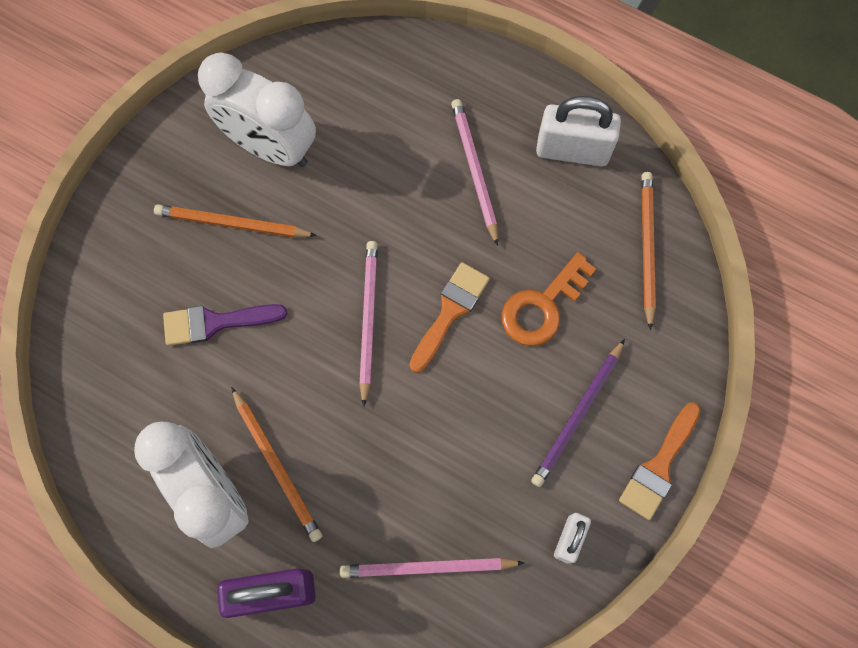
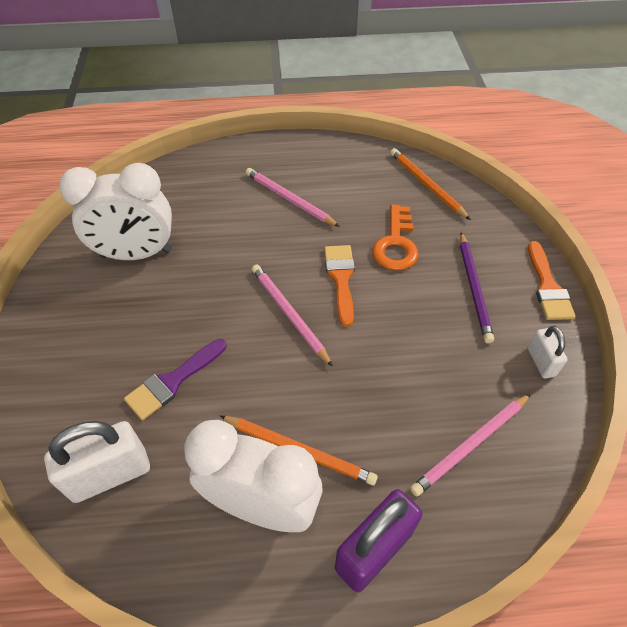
camera: 35 degrees left, 20 degrees down
(232, 224) = (140, 312): orange pencil -> none
(572, 150) = (340, 162): white padlock -> white padlock (110, 475)

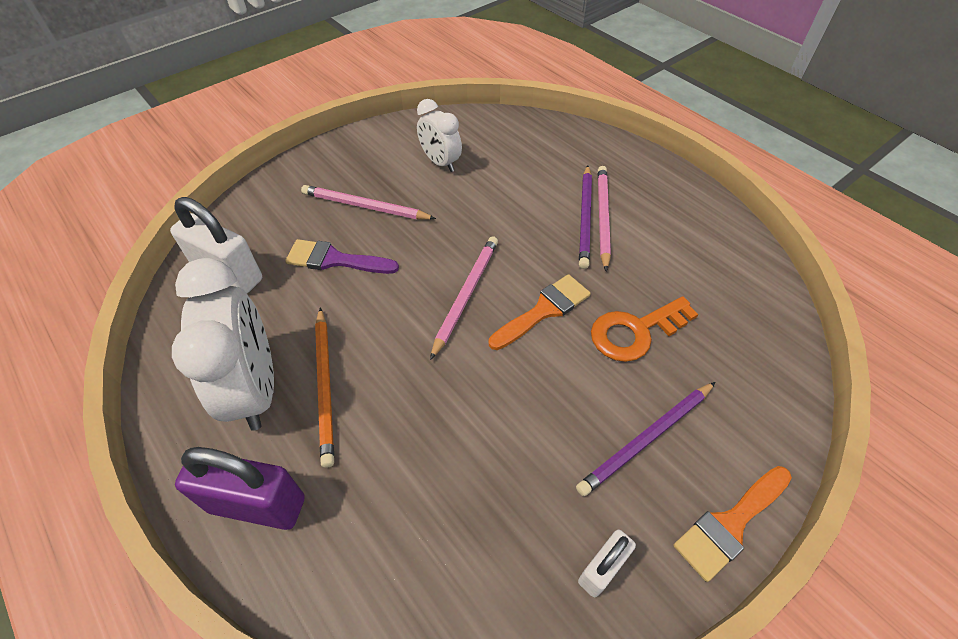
camera: 55 degrees right, 0 degrees up
(136, 254) = (440, 162): white clock -> white clock, size x0.58
(281, 208) = (585, 218): none -> purple pencil
(426, 185) = (753, 314): orange pencil -> none
(471, 445) = (428, 540): pink pencil -> pink pencil (365, 206)

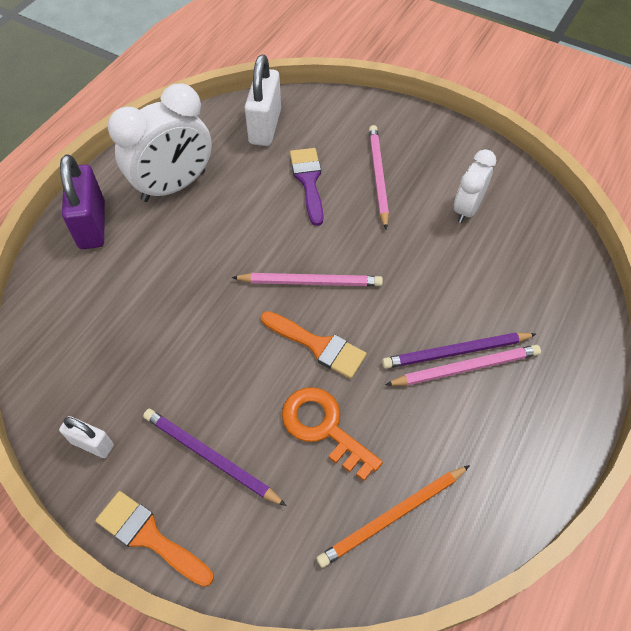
camera: 70 degrees right, 5 degrees up
(325, 386) = (189, 223): orange pencil -> orange pencil (392, 516)

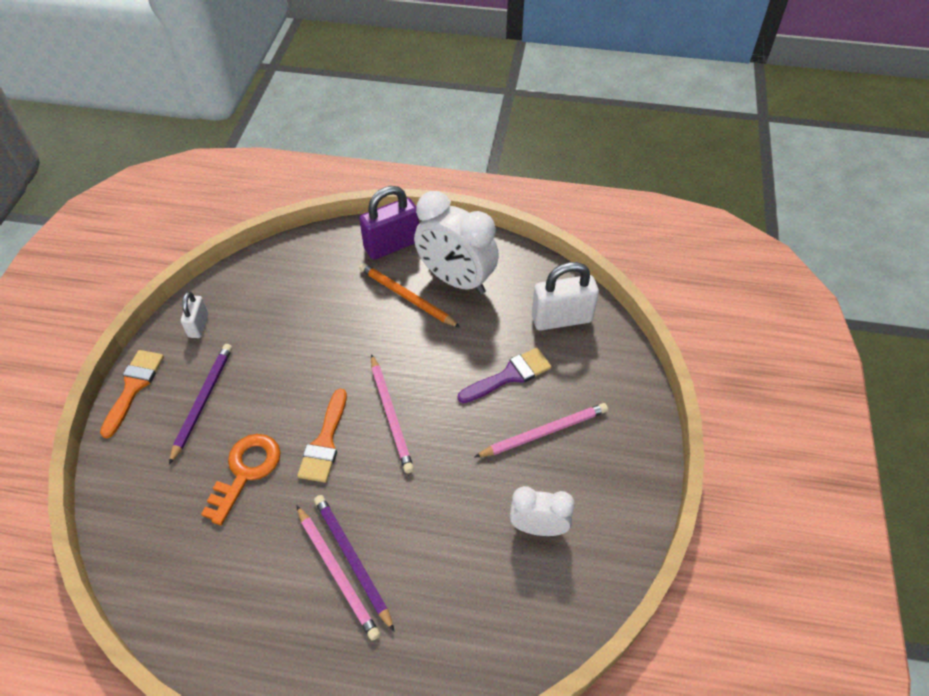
camera: 70 degrees right, 5 degrees down
(392, 516) = (175, 548): orange pencil -> orange pencil (406, 297)

